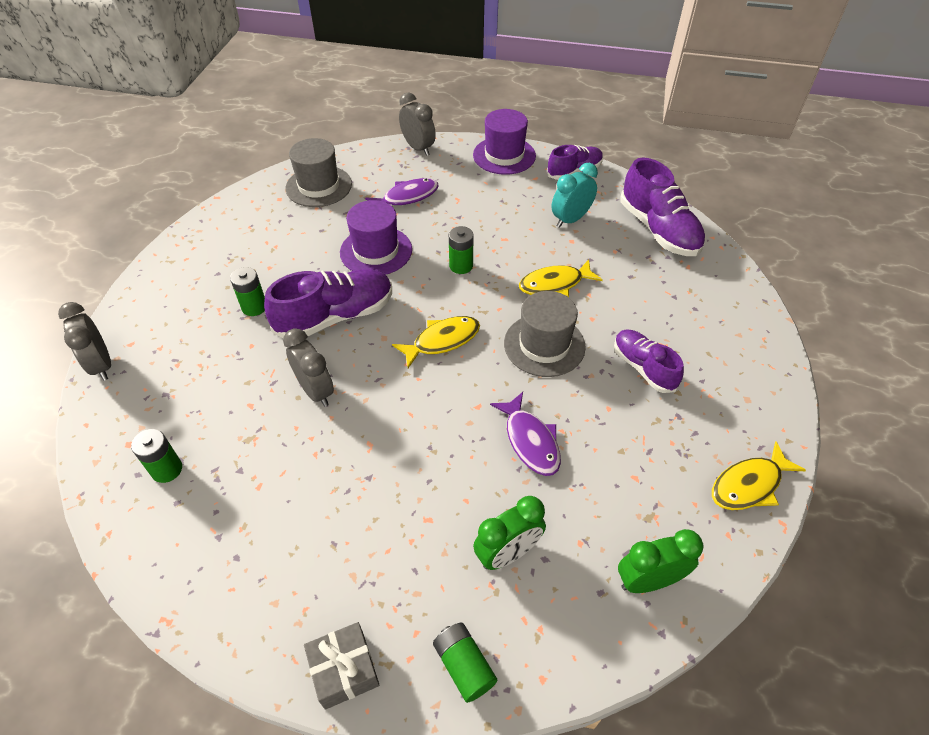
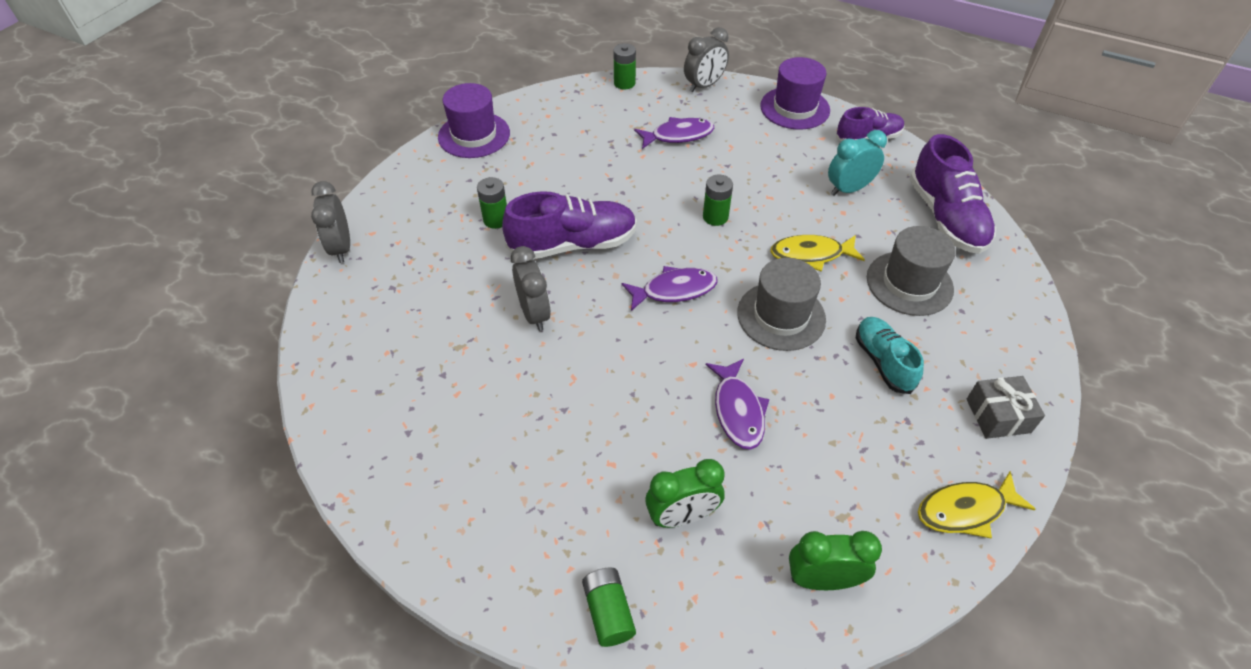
camera: 15 degrees right, 0 degrees up
(167, 469) = (376, 358): green battery -> green battery (624, 83)
(319, 186) = (590, 109): grey hat -> grey hat (909, 283)
(344, 670) = (493, 585): grey gift -> grey gift (998, 415)
(376, 251) = (631, 185): purple hat -> purple hat (474, 135)
(418, 148) = (704, 85): grey clock -> grey clock turned 75 degrees clockwise
(442, 341) = (674, 290): yellow fish -> purple fish
(643, 368) = (883, 362): purple shoe -> turquoise shoe

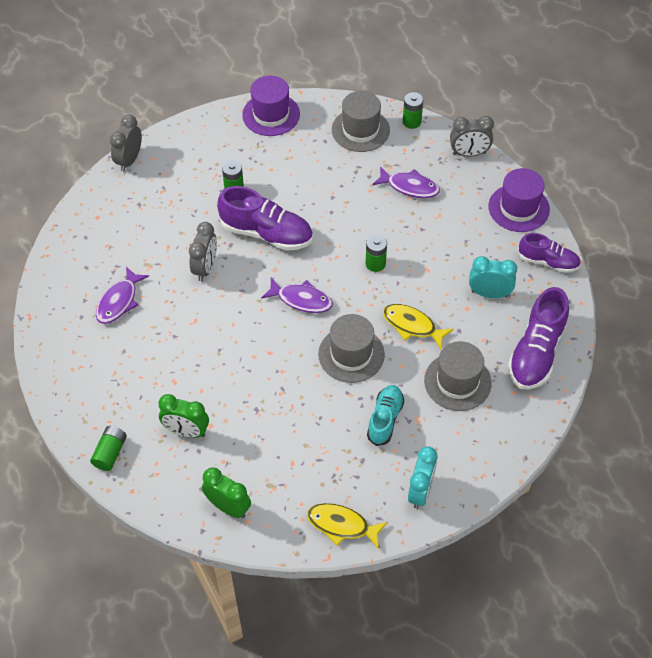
camera: 35 degrees right, 5 degrees up
(581, 110) = (360, 130): none -> grey hat
(738, 410) = (269, 395): purple fish -> purple fish (119, 301)
(998, 415) = (420, 491): grey gift -> turquoise clock

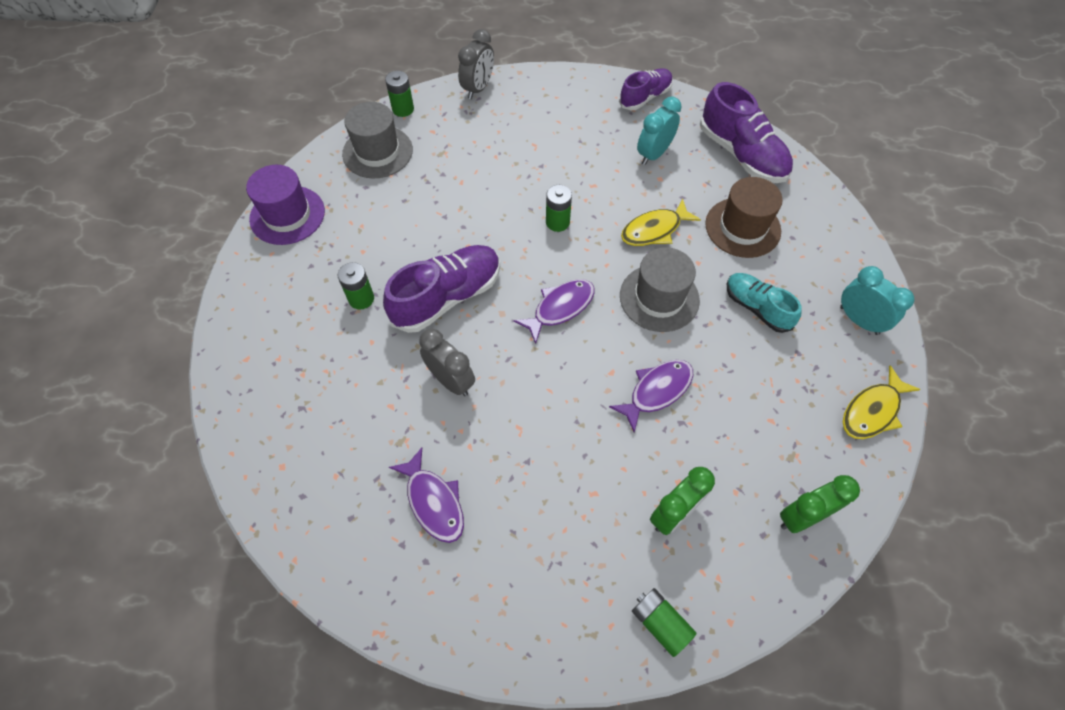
camera: 60 degrees left, 5 degrees up
(129, 160) = (224, 386): grey clock -> none
(409, 187) = (482, 149): purple fish -> purple fish (656, 391)
(457, 382) = (742, 227): grey hat -> brown hat
(518, 208) = (569, 86): purple hat -> none

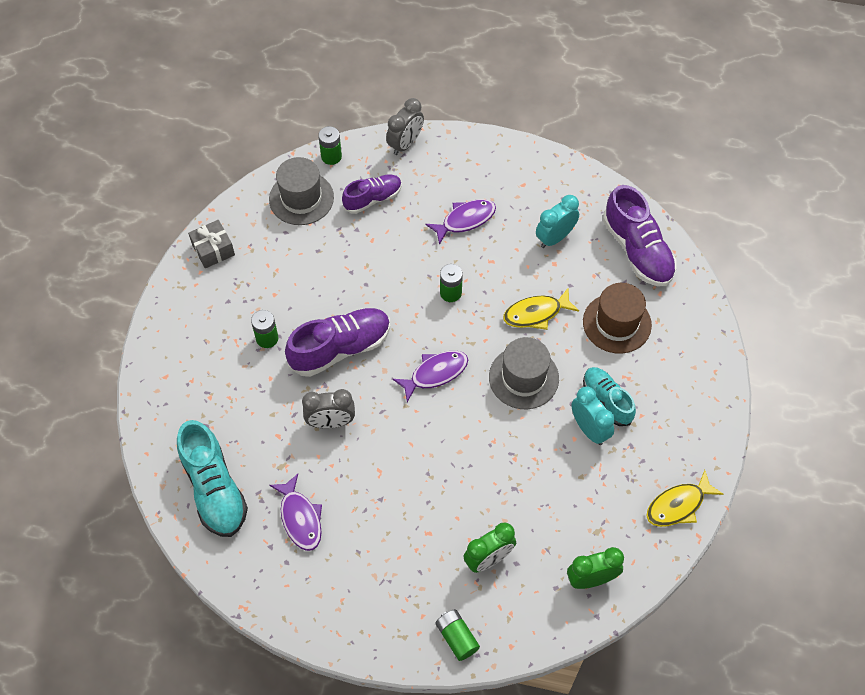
camera: 10 degrees right, 0 degrees up
(287, 215) = (213, 250): purple hat -> grey gift
(321, 483) = (214, 489): none -> turquoise shoe
(451, 381) = (331, 422): grey clock -> grey clock turned 120 degrees clockwise
(645, 97) = (562, 176): purple shoe -> purple shoe (372, 199)
(656, 391) = (500, 459): purple fish -> purple fish (465, 220)
(859, 320) = (694, 426): turquoise clock -> turquoise clock (589, 429)

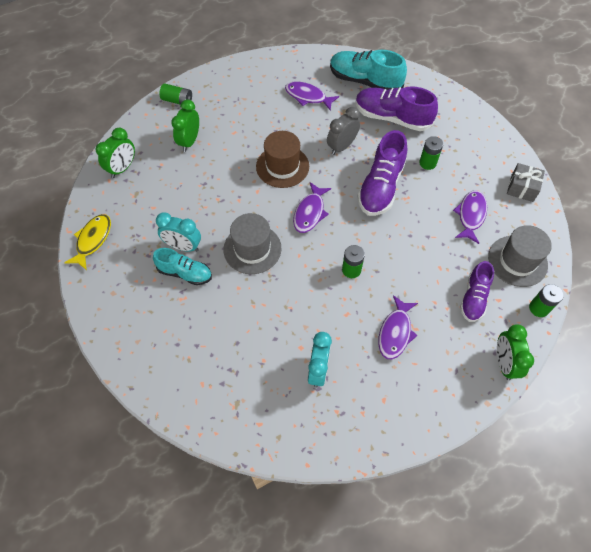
camera: 140 degrees right, 0 degrees up
(291, 261) = (470, 215): none -> purple fish
(405, 144) = (504, 363): grey clock -> green clock
(536, 313) = (281, 298): yellow fish -> none
(617, 323) = (218, 333): brown hat -> brown hat (282, 166)
(637, 250) = (246, 410): purple shoe -> purple shoe (392, 118)

